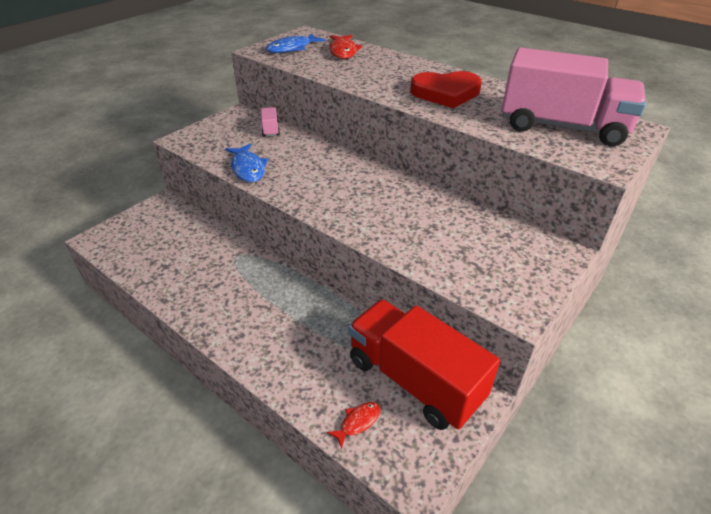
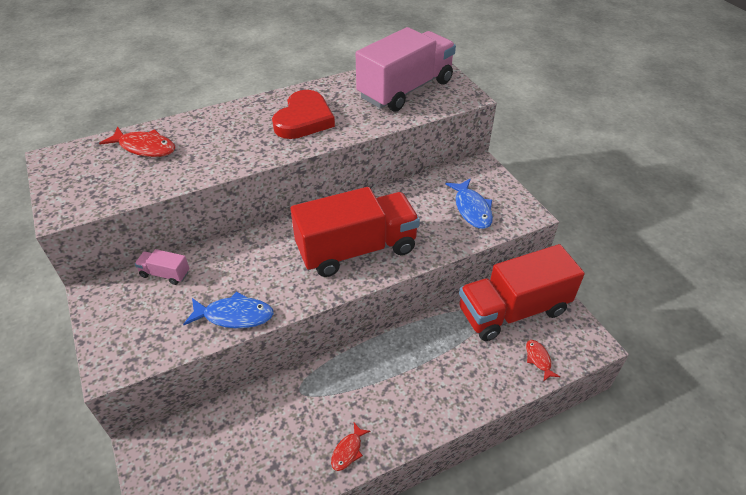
camera: 65 degrees left, 5 degrees up
(190, 302) = (348, 451): none -> red fish
(292, 48) = (91, 182): blue fish -> blue fish (472, 209)
(359, 203) = (356, 249): none -> red truck

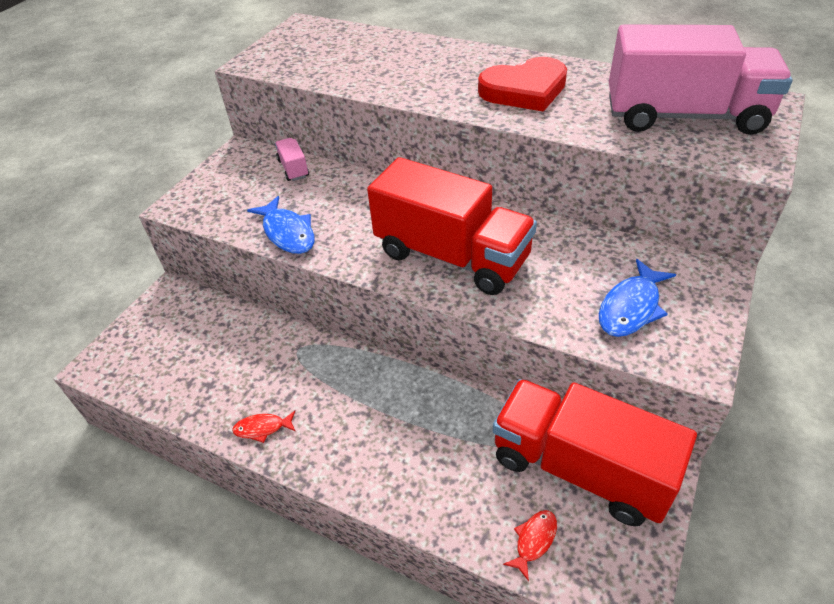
camera: 55 degrees right, 0 degrees up
(145, 147) = (366, 47): red fish -> none

